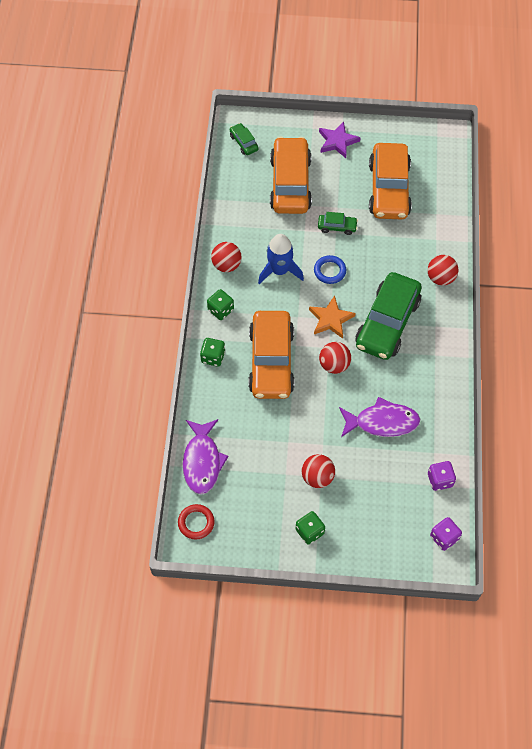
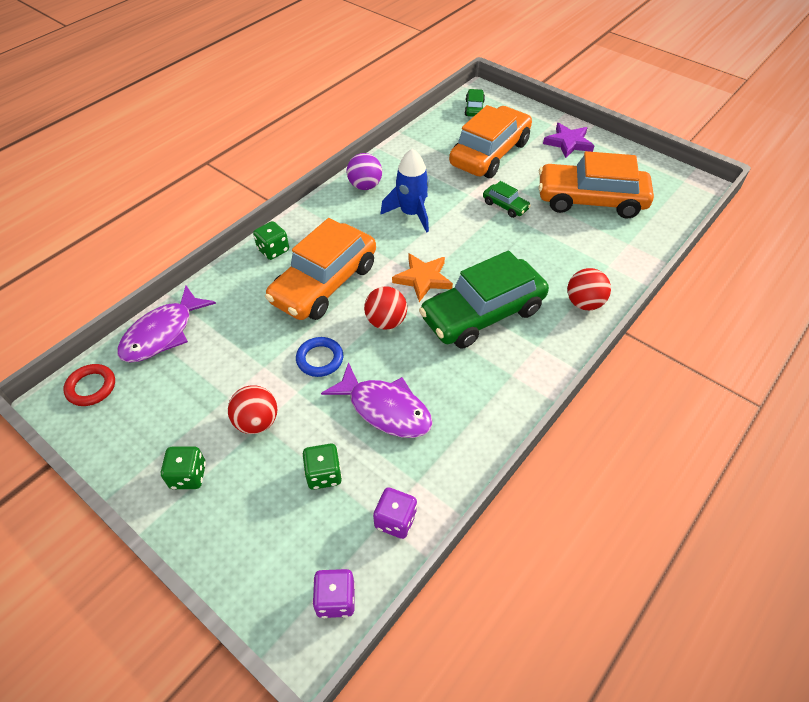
camera: 35 degrees right, 10 degrees down
(220, 310) = (322, 217): green dice -> green dice (323, 474)
(226, 265) = (365, 186): red ball -> purple ball
(329, 271) = (462, 237): blue ring -> blue ring (320, 359)
(389, 189) = (590, 200): orange car -> orange car turned 60 degrees clockwise

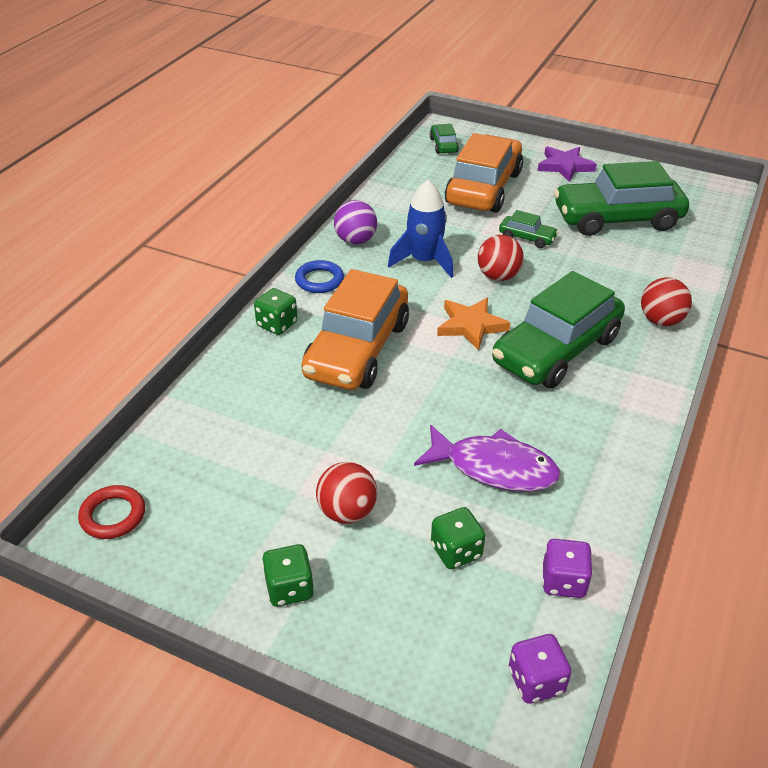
camera: 15 degrees left, 10 degrees down
(162, 333) = (179, 438): purple fish -> none
(320, 359) = (391, 430): blue ring -> blue ring (319, 280)
(386, 321) = (450, 377): red ball -> red ball (498, 276)
(590, 200) = (617, 219): orange car -> green car

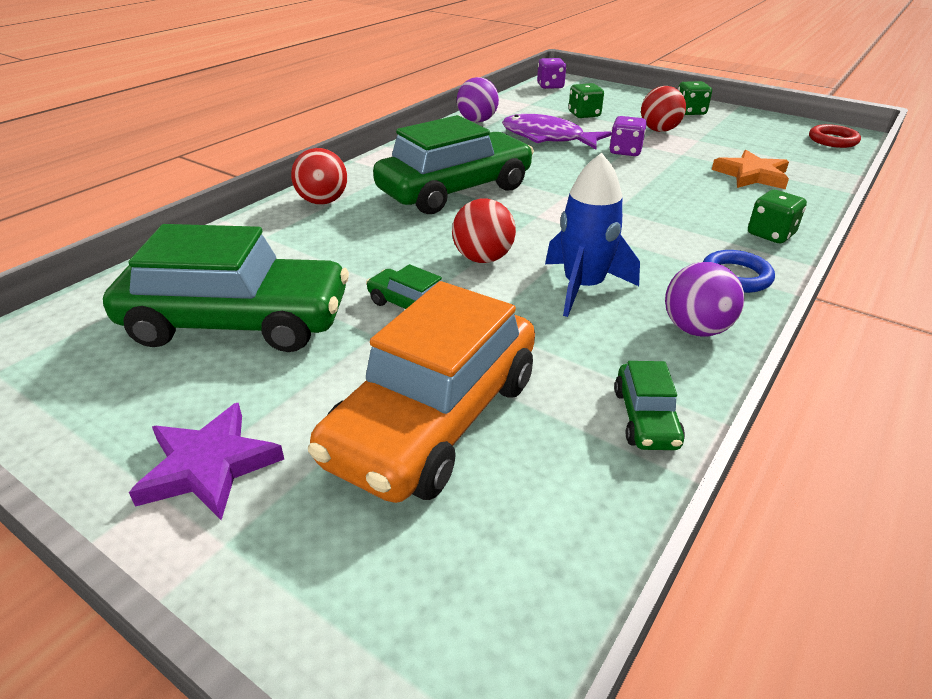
camera: 170 degrees left, 5 degrees down
(357, 349) = (667, 207): orange car -> none
(443, 145) = (481, 607): green car -> green car (646, 418)
(471, 326) = (537, 215): orange star -> orange star (751, 175)
(563, 581) = (520, 104): purple dice -> purple dice (625, 151)
(603, 505) = (477, 121): none -> purple ball

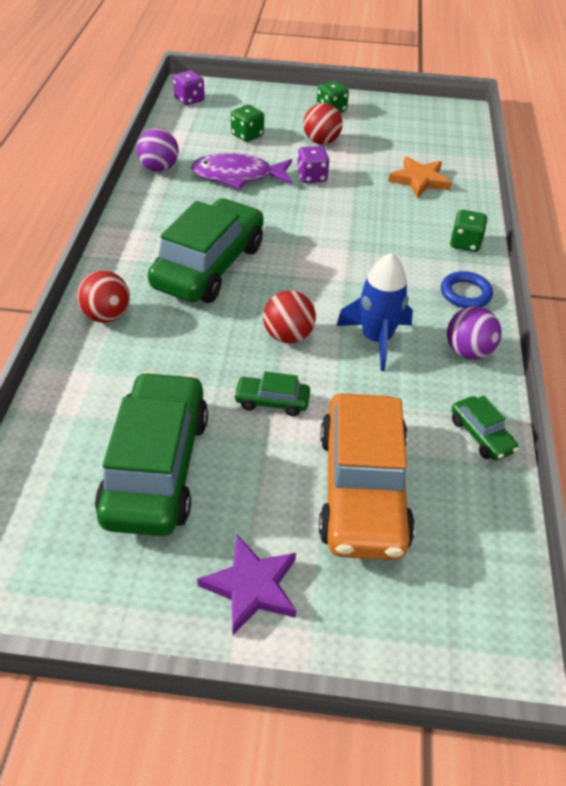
camera: 30 degrees left, 10 degrees up
(237, 322) = (156, 467): green car -> green car turned 60 degrees counterclockwise
(833, 140) = (453, 121): red ring -> none

